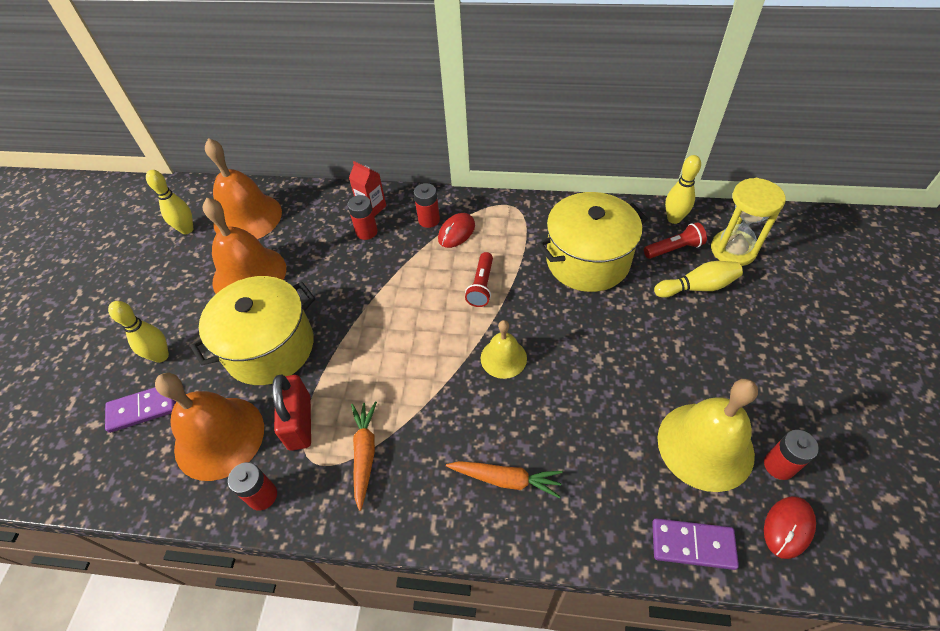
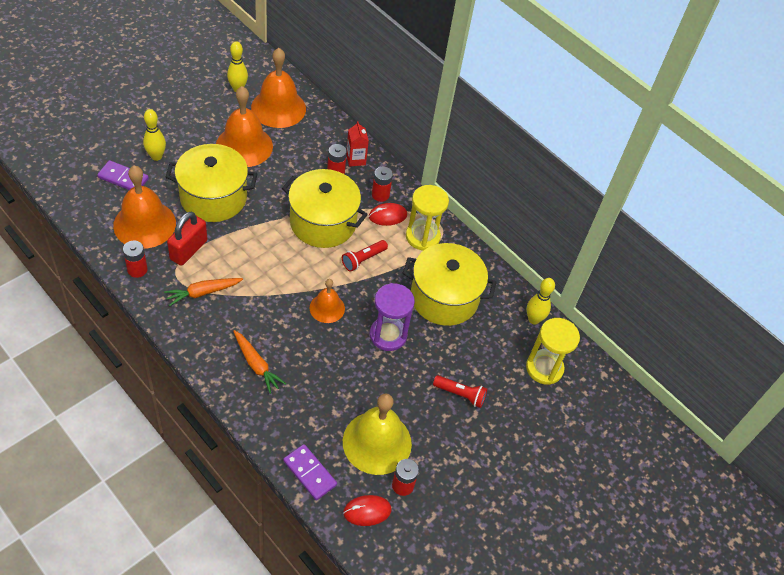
camera: 30 degrees right, 0 degrees up
(364, 454) = (203, 292): orange carrot -> orange carrot turned 150 degrees counterclockwise
(406, 283) = (323, 222): none -> yellow pot
(503, 358) = (327, 308): yellow bell -> orange bell
(506, 226) = (422, 237): none -> yellow hourglass
(585, 334) = (388, 335): none -> purple hourglass
(674, 249) = (507, 336): red flashlight -> red flashlight (460, 394)
(697, 287) = (489, 368): yellow bowling pin -> none

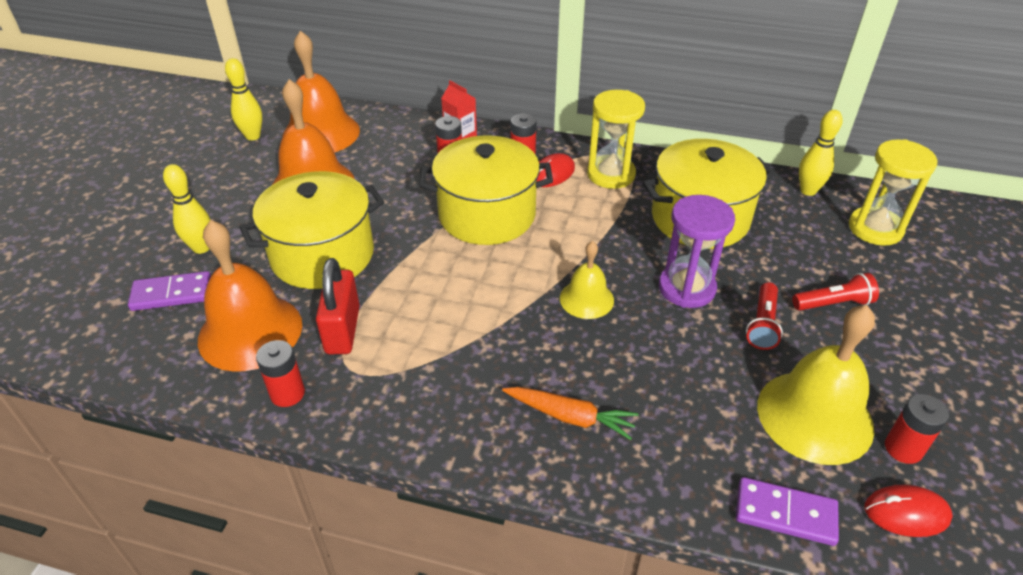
camera: 25 degrees left, 10 degrees down
(203, 292) = (410, 370): orange carrot -> none
(327, 308) = (586, 299): orange bell -> yellow bell
(363, 259) = (572, 227): red flashlight -> red flashlight (762, 324)
(367, 511) = (906, 513): red mouse -> red mouse turned 45 degrees clockwise

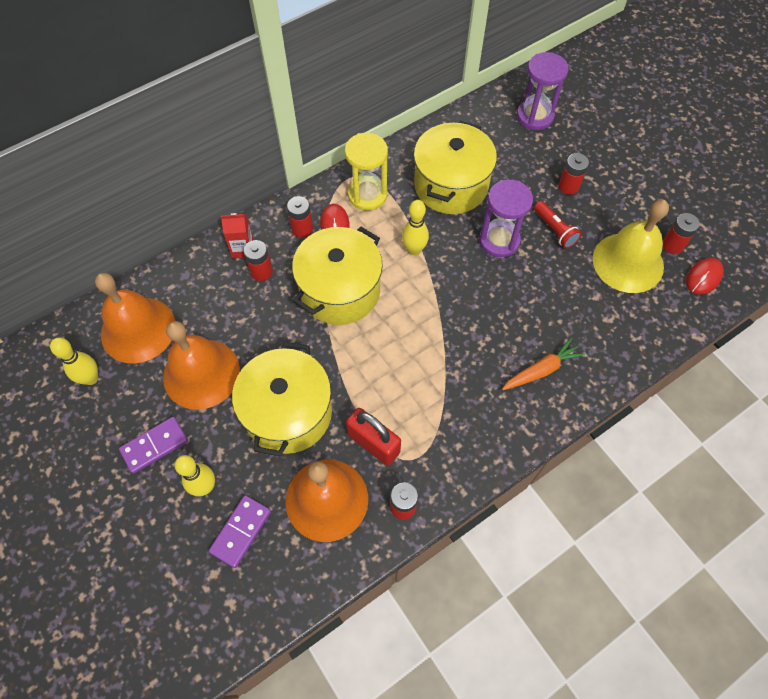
camera: 50 degrees left, 20 degrees up
(586, 299) = (464, 295): yellow bell -> none
(785, 513) = (668, 324): purple domino -> purple domino (154, 445)
(808, 191) = (478, 115): yellow bowling pin -> yellow bowling pin (414, 250)
(833, 304) = (568, 186): red flashlight -> red battery
(875, 229) = (535, 116): yellow hourglass -> purple hourglass

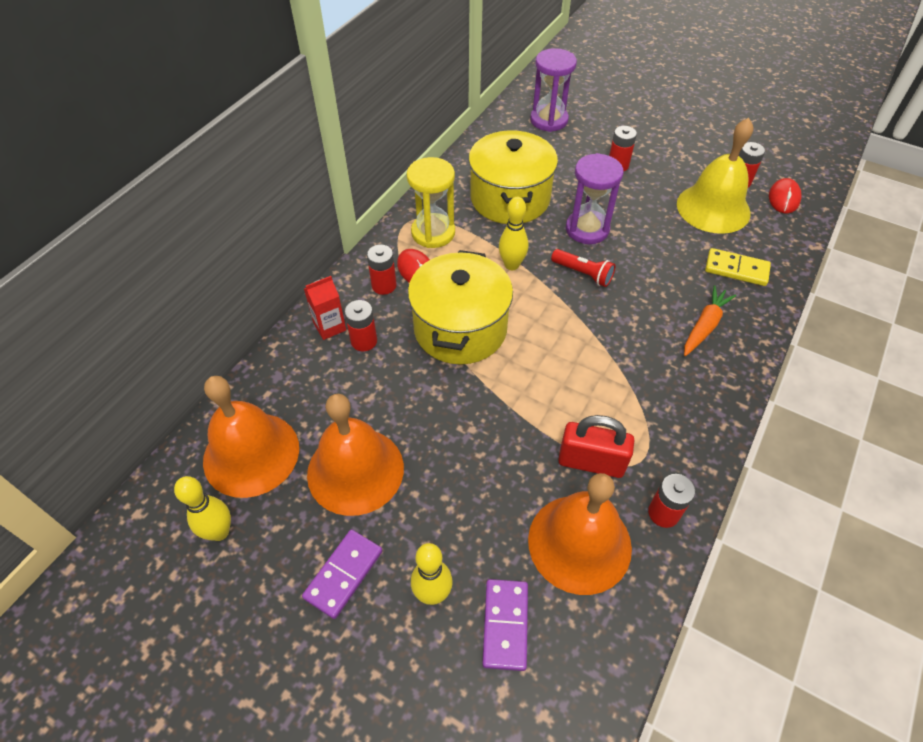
camera: 25 degrees left, 10 degrees down
(288, 413) = (480, 470): yellow pot -> none
(555, 230) = (631, 204): red flashlight -> red flashlight (583, 274)
(607, 330) = (736, 269): none -> yellow domino

